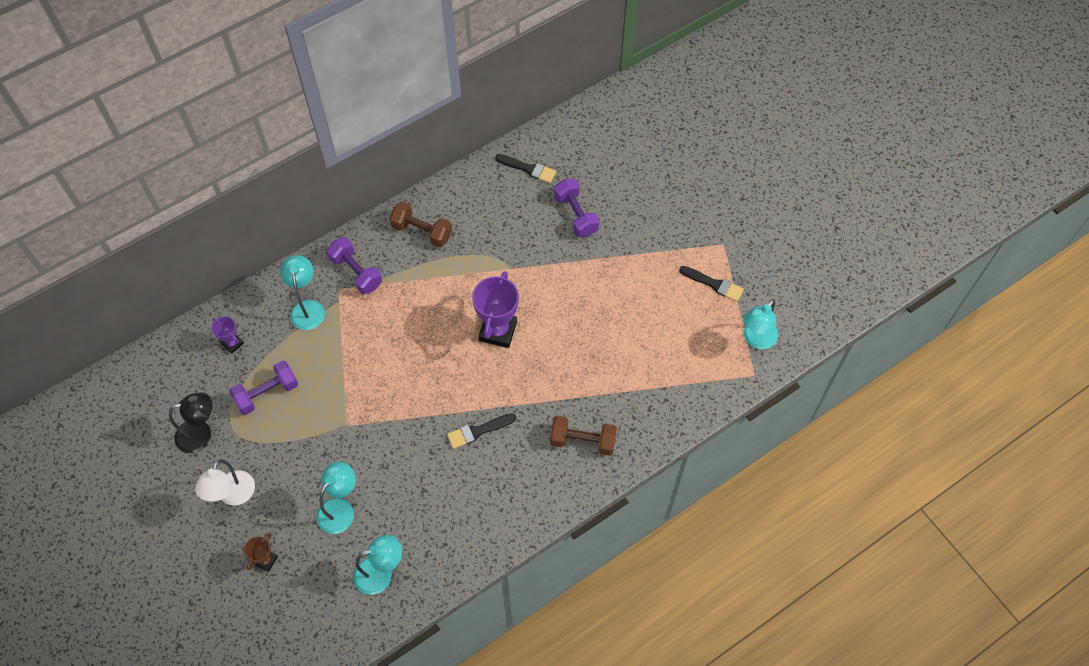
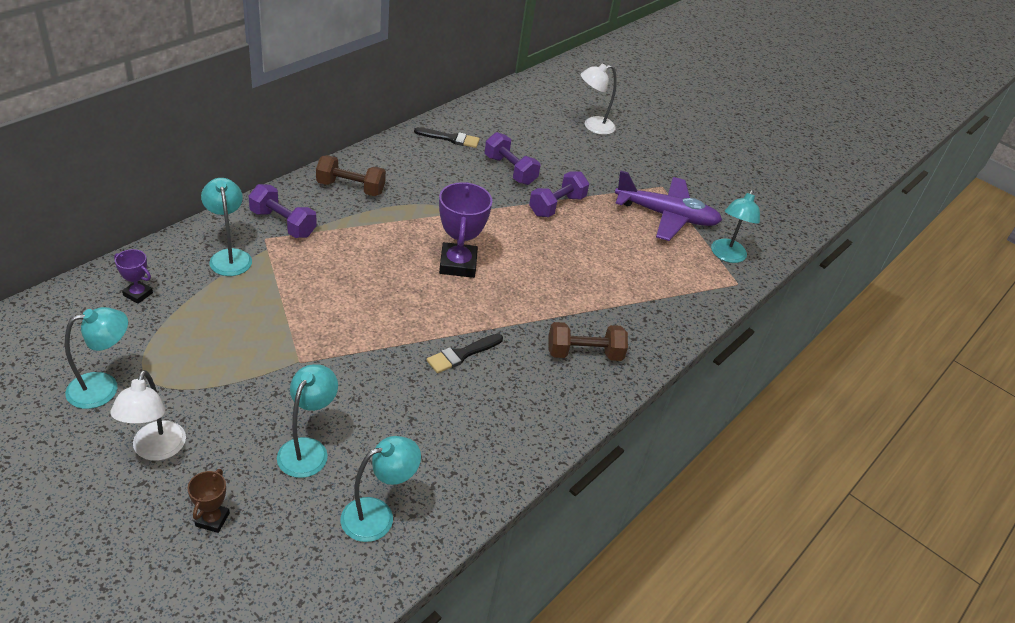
camera: 20 degrees left, 20 degrees down
(201, 434) = (103, 387): black lamp -> turquoise lamp
(267, 393) = (189, 339): purple dumbbell -> purple dumbbell (557, 206)
(678, 155) = (593, 126): none -> white lamp
(714, 284) = (666, 216): black brush -> purple plane

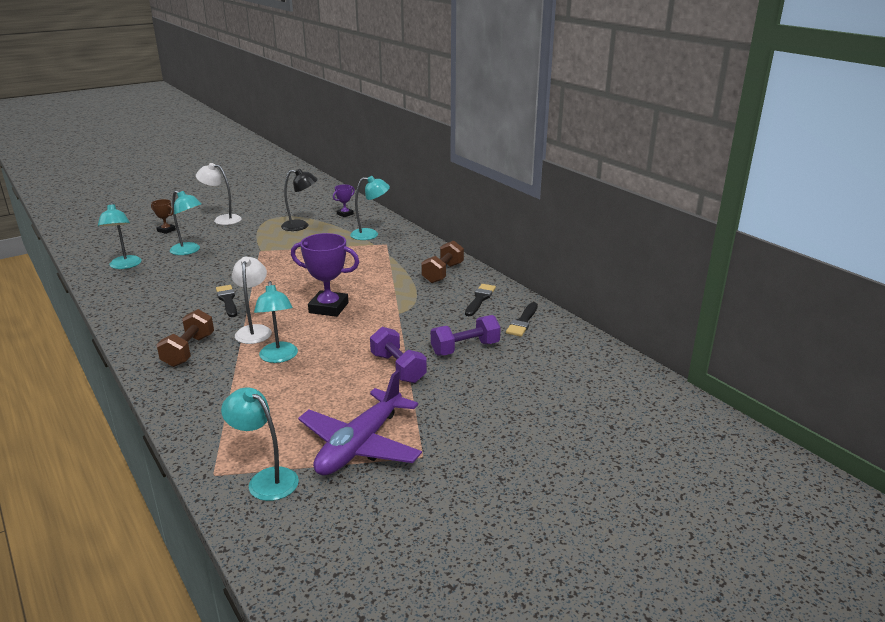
camera: 110 degrees right, 15 degrees down
(103, 387) = (275, 209): turquoise lamp -> turquoise lamp (279, 357)
(192, 336) = (301, 226): none -> black lamp
(283, 223) = (401, 249): purple dumbbell -> none
(410, 162) = (480, 299): none -> black brush
(593, 126) = (564, 422): white lamp -> white lamp (254, 330)

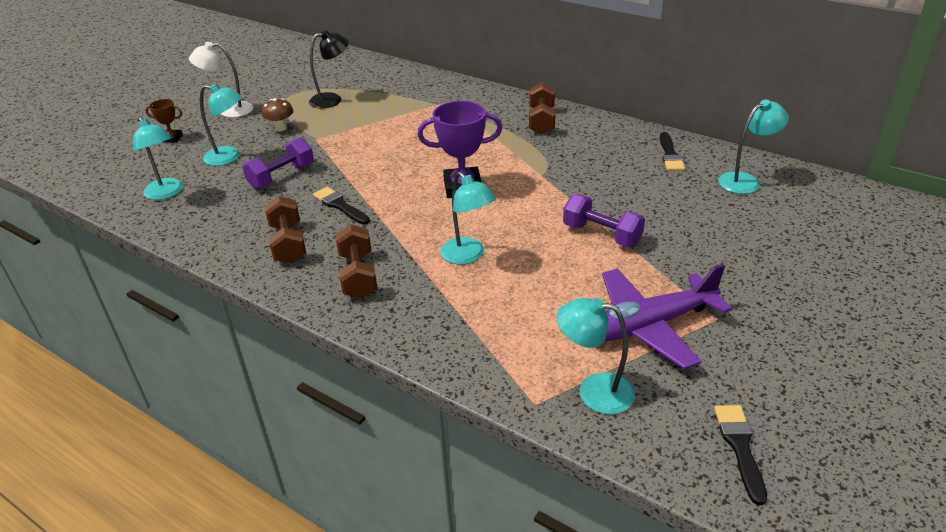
camera: 20 degrees left, 10 degrees up
(166, 317) = (288, 243): none -> brown dumbbell
(244, 238) = (281, 128): none -> brown mushroom
(254, 330) = (408, 233): white lamp -> none
(345, 214) = (368, 76): purple trophy -> none
(360, 445) = (648, 326): purple plane -> purple plane turned 60 degrees clockwise
(370, 234) = (421, 94): turquoise lamp -> turquoise lamp (745, 181)
(465, 348) = (645, 197): purple dumbbell -> purple dumbbell (281, 176)
(480, 299) = (606, 141): black brush -> black brush (740, 447)

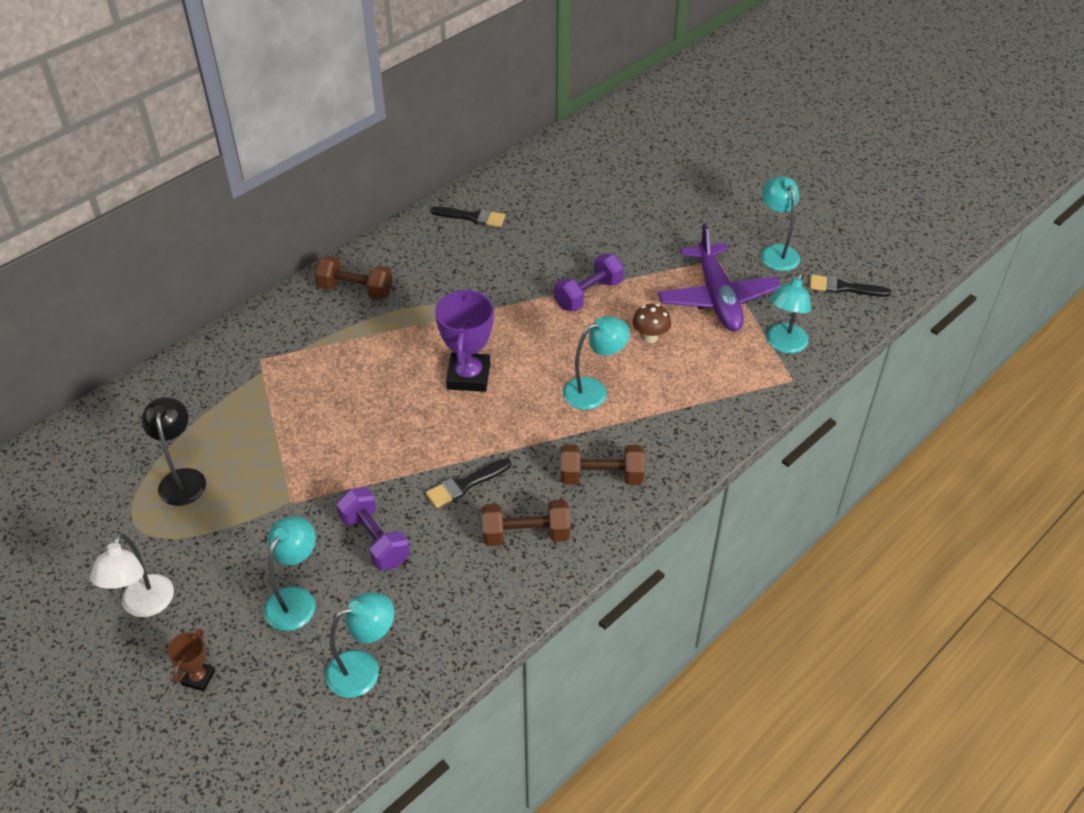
camera: 80 degrees left, 10 degrees up
(281, 128) = (239, 540): brown mushroom -> brown mushroom (650, 337)
(745, 181) = (536, 186): turquoise lamp -> turquoise lamp (776, 252)

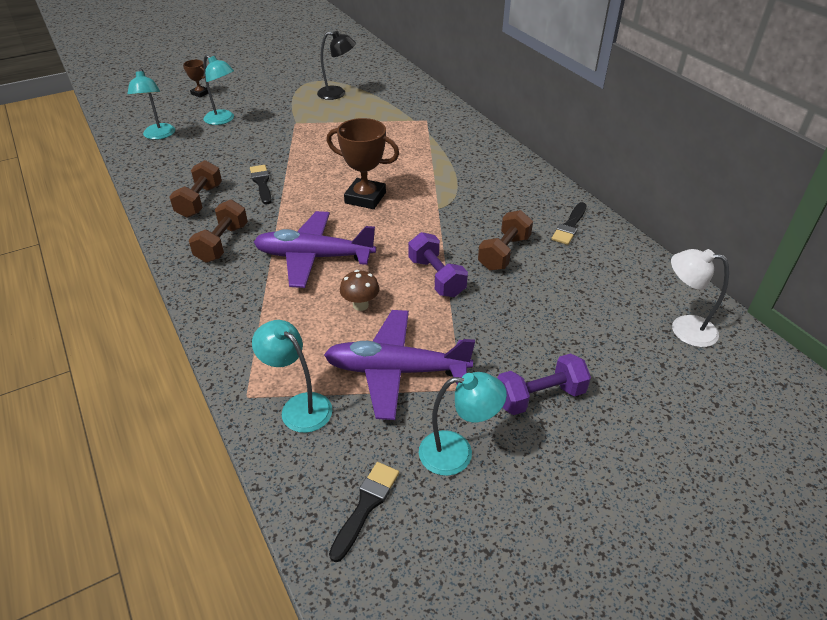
camera: 105 degrees right, 5 degrees down
(144, 606) = (257, 82): white lamp -> white lamp (684, 328)
(355, 290) = (485, 160): brown dumbbell -> brown dumbbell (504, 253)
(374, 540) = (244, 146): purple dumbbell -> purple dumbbell (539, 397)
(468, 376) = (365, 198): purple trophy -> brown trophy
(593, 390) = (314, 257): turquoise lamp -> purple plane

